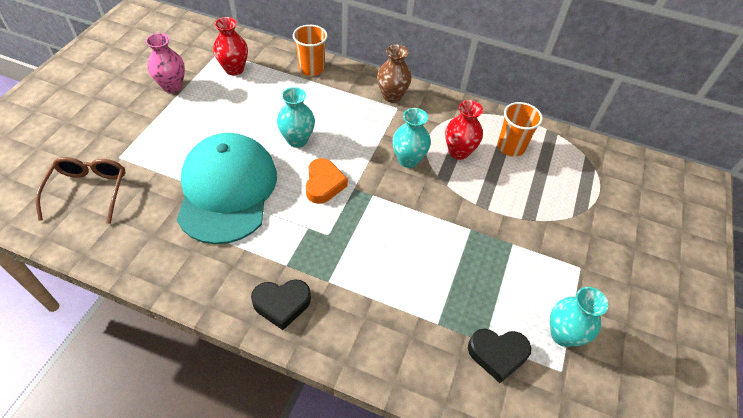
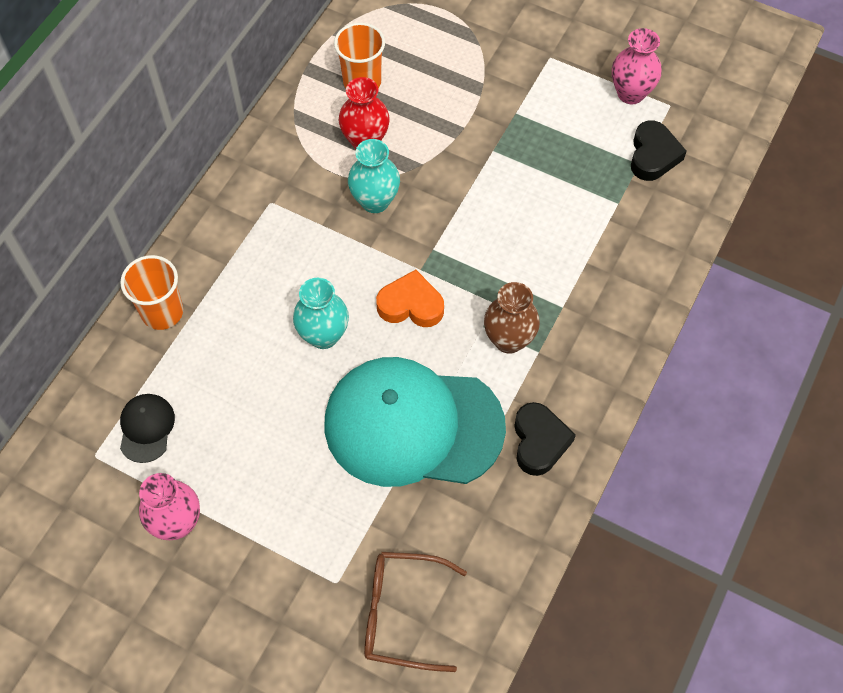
camera: 80 degrees left, 10 degrees up
(234, 69) = (146, 428): red vase -> black cap
(282, 304) = (592, 356): black heart -> black heart (539, 441)
(392, 96) = (244, 206): brown vase -> brown vase (509, 340)
(563, 334) = (630, 93): turquoise vase -> pink vase

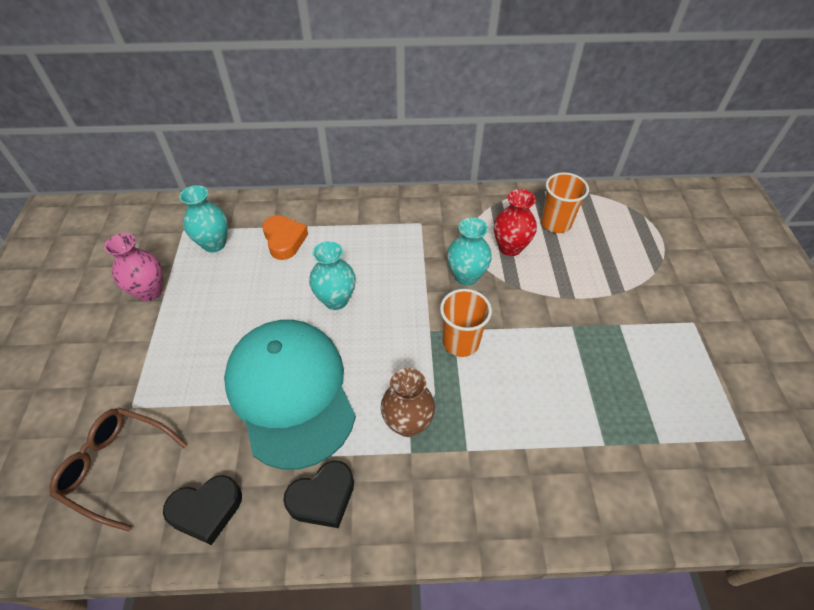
camera: 60 degrees right, 10 degrees down
(146, 428) = (214, 244): black cap -> turquoise vase
(162, 312) = (303, 212): orange cup -> orange cup (460, 342)
(401, 614) = (117, 467): brown glasses -> brown glasses turned 45 degrees counterclockwise
(411, 305) = (395, 339): orange heart -> orange heart (284, 240)
(630, 93) = (722, 399): pink vase -> none
(653, 155) = (679, 450): black heart -> black heart (206, 510)

